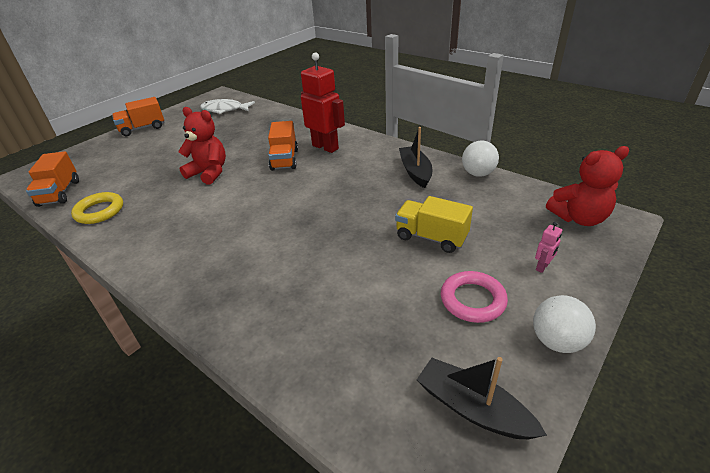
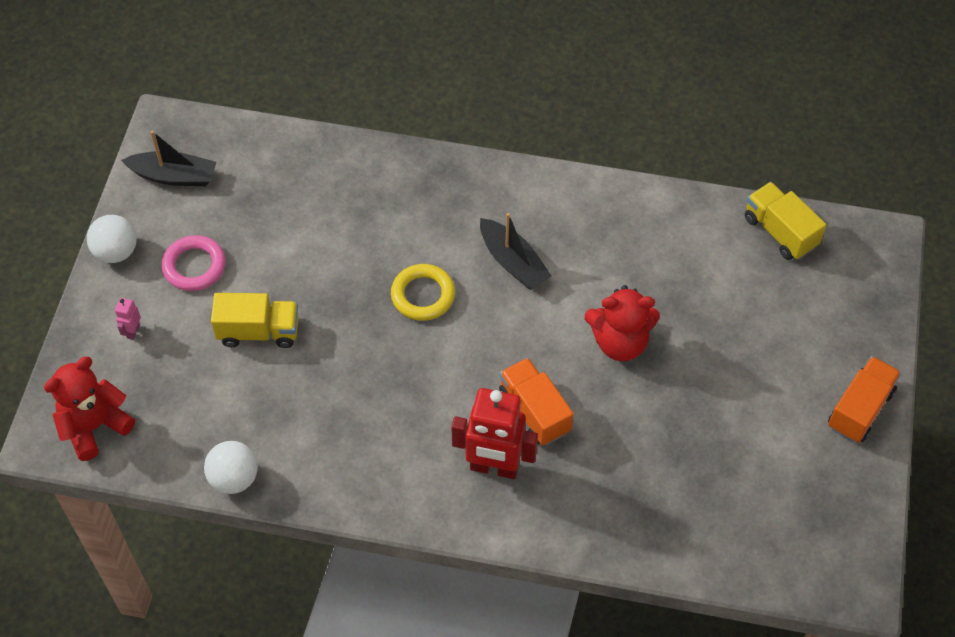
camera: 150 degrees right, 20 degrees up
(60, 193) = (780, 232): orange truck -> yellow truck
(99, 211) = (684, 226): yellow ring -> yellow ring (423, 295)
(225, 110) = (778, 526): white fish -> none
(415, 172) = (324, 451): black boat -> black boat (513, 262)

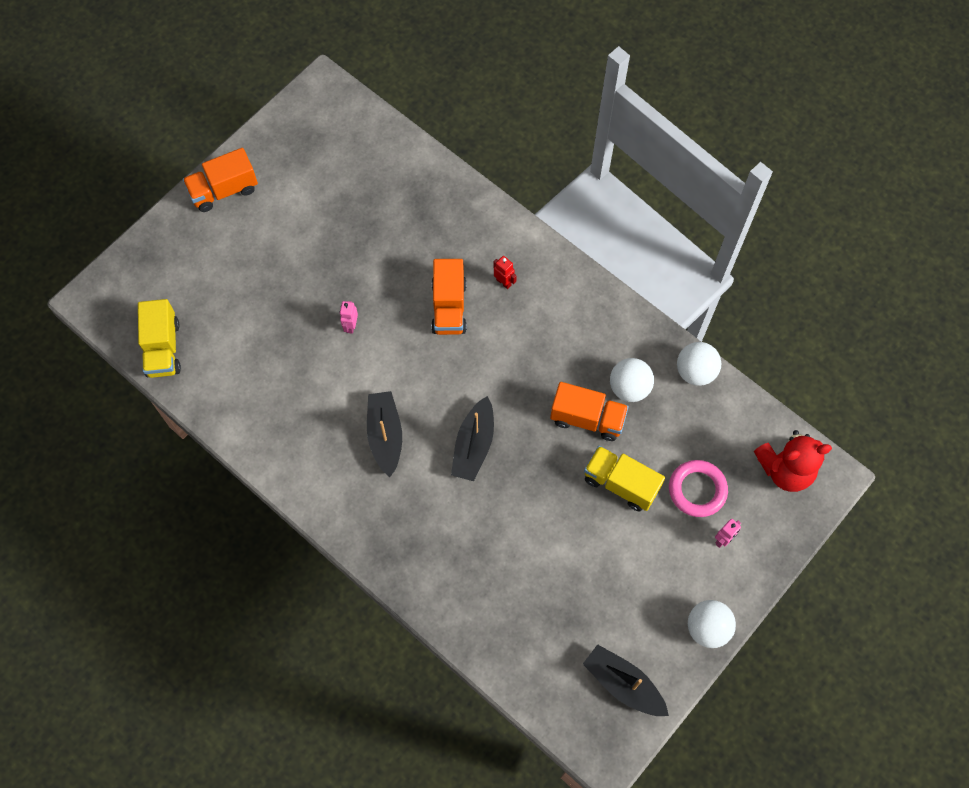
camera: 150 degrees left, 10 degrees up
(194, 266) = (646, 575): pink ring -> pink ring (697, 490)
(297, 426) = (629, 388): none -> white ball
(324, 374) = (587, 418): none -> orange truck
(423, 295) = (474, 445): yellow ring -> black boat
(494, 467) = (503, 282): red robot -> red robot, size x0.41
(620, 342) = (351, 326): red teddy bear -> pink robot

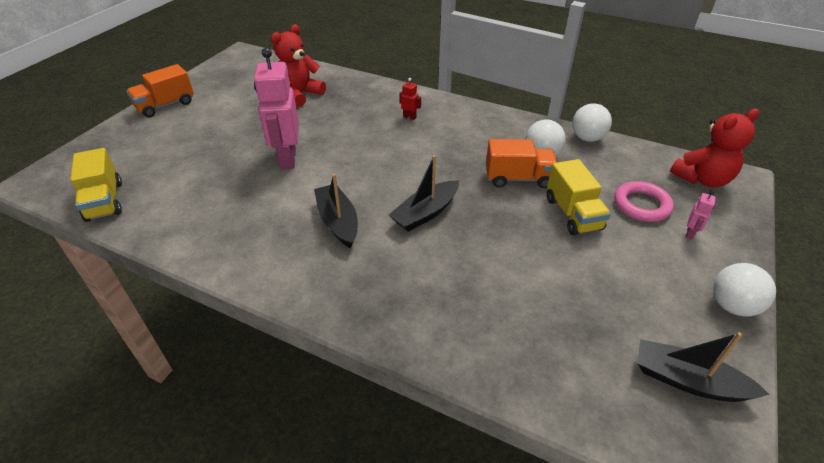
camera: 15 degrees left, 25 degrees down
(351, 326) = (287, 159): pink robot -> pink robot, size x2.43
(383, 204) = (300, 94): none -> red teddy bear
(449, 307) = (370, 136): orange truck -> none
(474, 445) = (425, 213): black boat -> black boat turned 45 degrees clockwise
(620, 484) = (573, 214): yellow truck -> yellow truck turned 120 degrees counterclockwise

